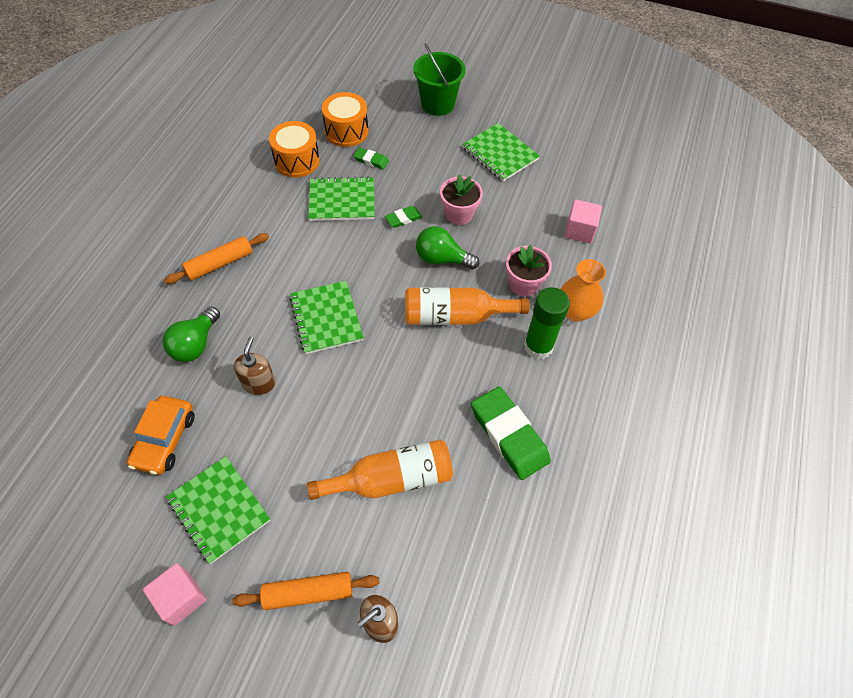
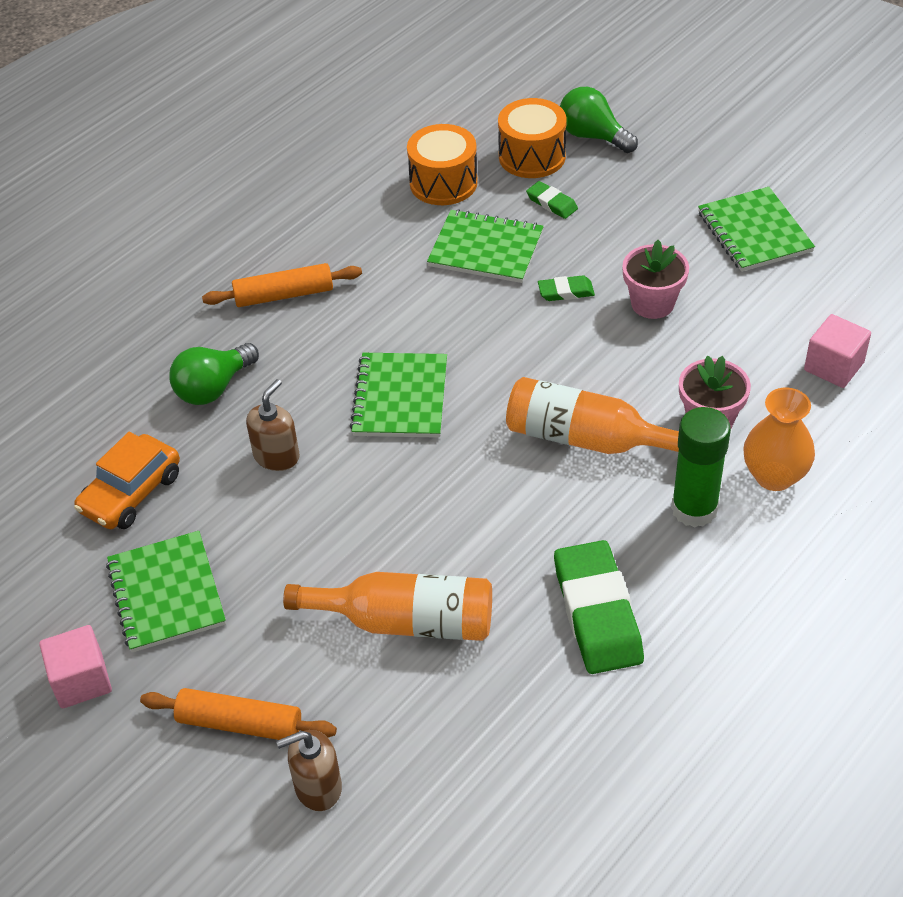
camera: 25 degrees right, 10 degrees down
(437, 104) = (687, 143): green bucket -> none
(442, 259) = (600, 358): green light bulb -> green light bulb (593, 136)

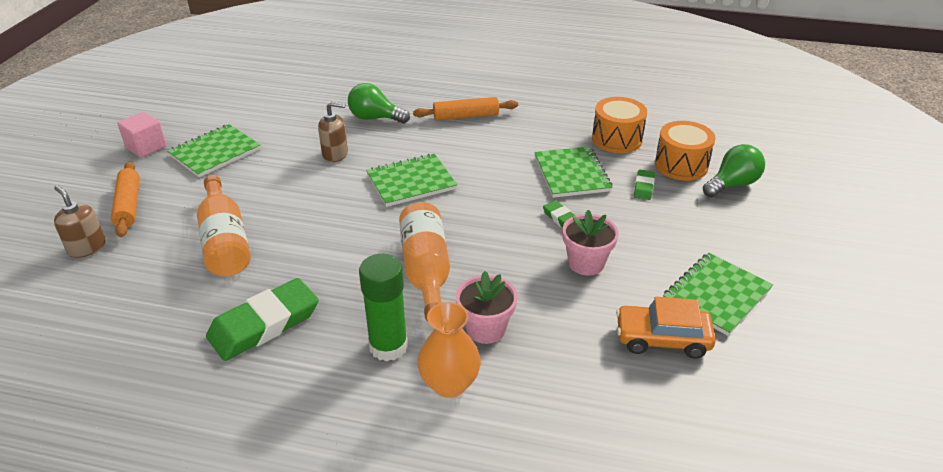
camera: 60 degrees right, 10 degrees down
(131, 493) = (282, 119): orange car -> orange car (662, 339)
(284, 295) = (466, 116): orange rolling pin -> orange rolling pin turned 60 degrees counterclockwise
(593, 136) = (732, 184): green light bulb -> green light bulb turned 45 degrees clockwise
(833, 366) = (601, 388): pink cube -> none

